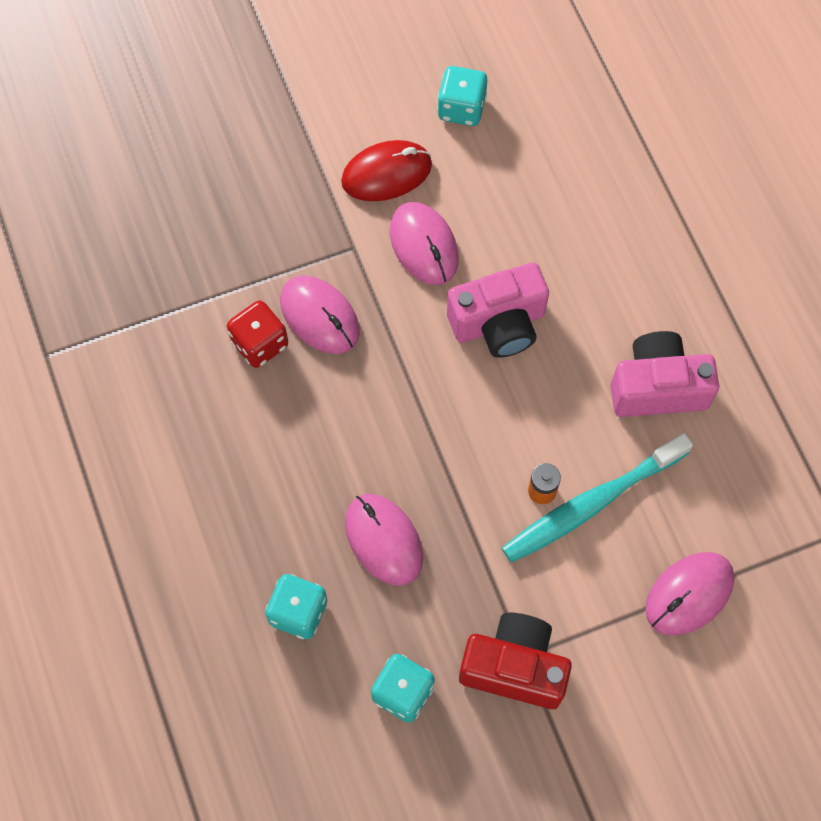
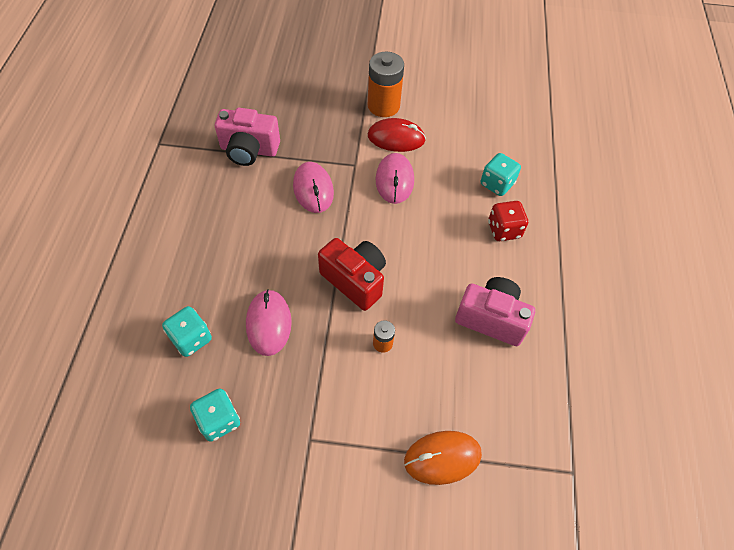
camera: 25 degrees right, 10 degrees down
(260, 343) = (271, 188): red dice -> red dice (504, 230)
(336, 126) = (383, 106): none -> orange battery
(461, 108) = (457, 125): turquoise dice -> turquoise dice (497, 184)
(498, 324) = (413, 238): pink camera -> pink camera (249, 150)
(514, 667) = (298, 443): red camera -> red camera (355, 280)
(591, 504) = (409, 366): turquoise toothbrush -> none
(689, 594) = (442, 458): pink mouse -> orange mouse

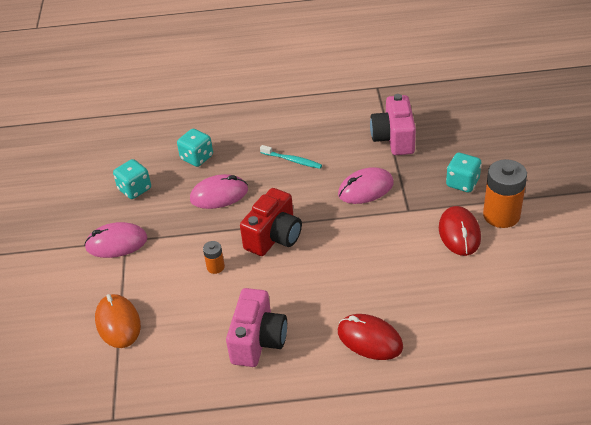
camera: 85 degrees right, 15 degrees down
(242, 242) = (292, 160): none -> turquoise toothbrush
(394, 180) = (401, 242): pink mouse -> pink mouse (116, 243)
(497, 184) = (432, 326): turquoise dice -> turquoise dice (462, 183)
(504, 230) = (370, 339): red dice -> red mouse

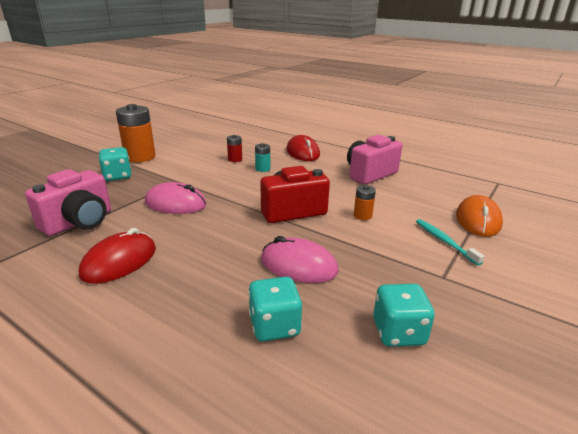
camera: 145 degrees left, 15 degrees down
(116, 243) = (456, 279): pink mouse -> none
(292, 160) = (184, 256): turquoise toothbrush -> turquoise toothbrush (444, 241)
(367, 276) = (262, 169): none -> turquoise battery
(415, 273) = (235, 159): none -> red battery
(459, 233) = (177, 161): red mouse -> red mouse (119, 262)

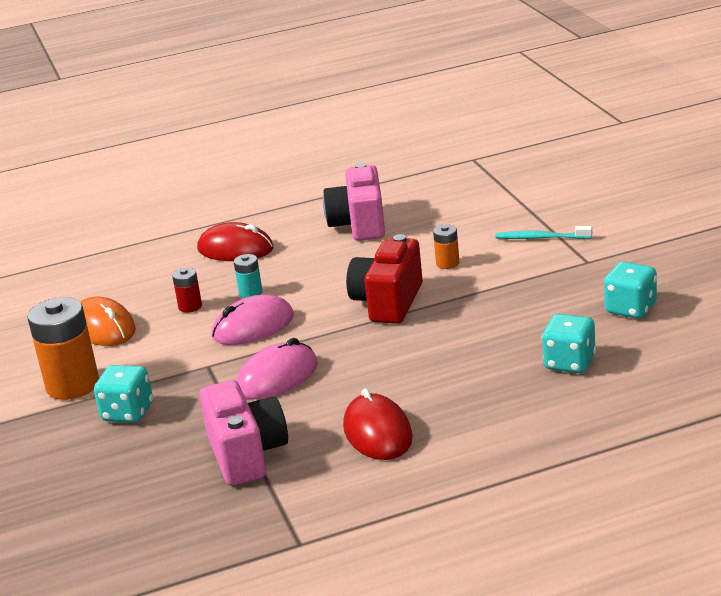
camera: 50 degrees left, 0 degrees up
(298, 265) = (497, 328): pink mouse -> pink mouse (253, 326)
(478, 220) = (527, 205): orange mouse -> orange mouse (103, 328)

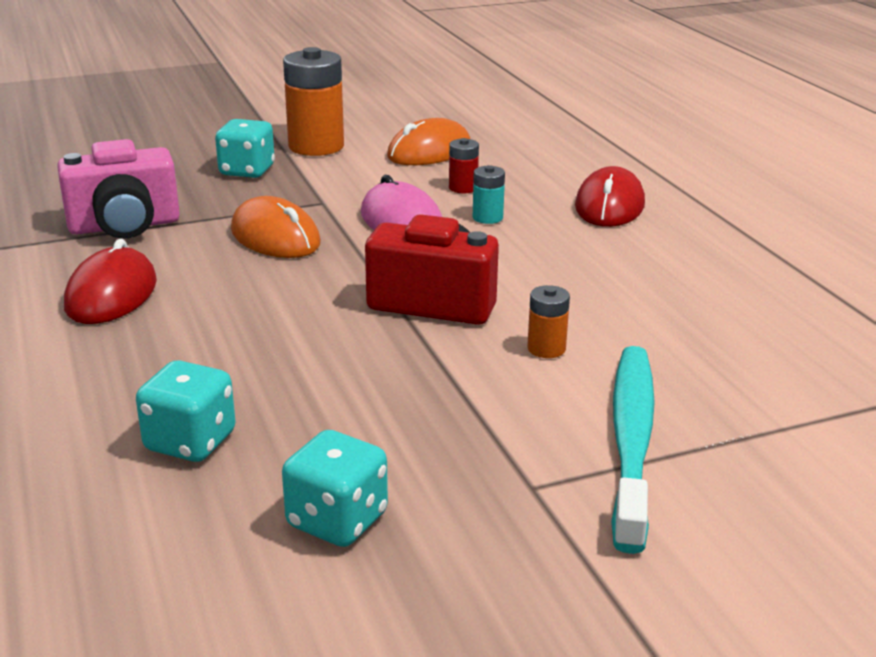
camera: 85 degrees right, 0 degrees up
(277, 377) = (275, 237): pink mouse -> orange mouse
(359, 225) = (683, 282): pink camera -> none
(378, 432) = (112, 294): red mouse -> red mouse turned 60 degrees counterclockwise
(541, 238) = (631, 440): turquoise toothbrush -> turquoise toothbrush, size x1.84

